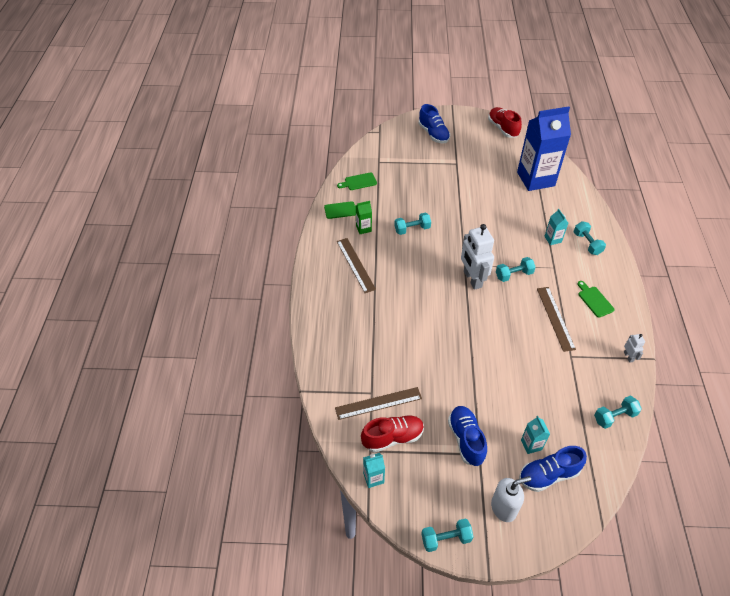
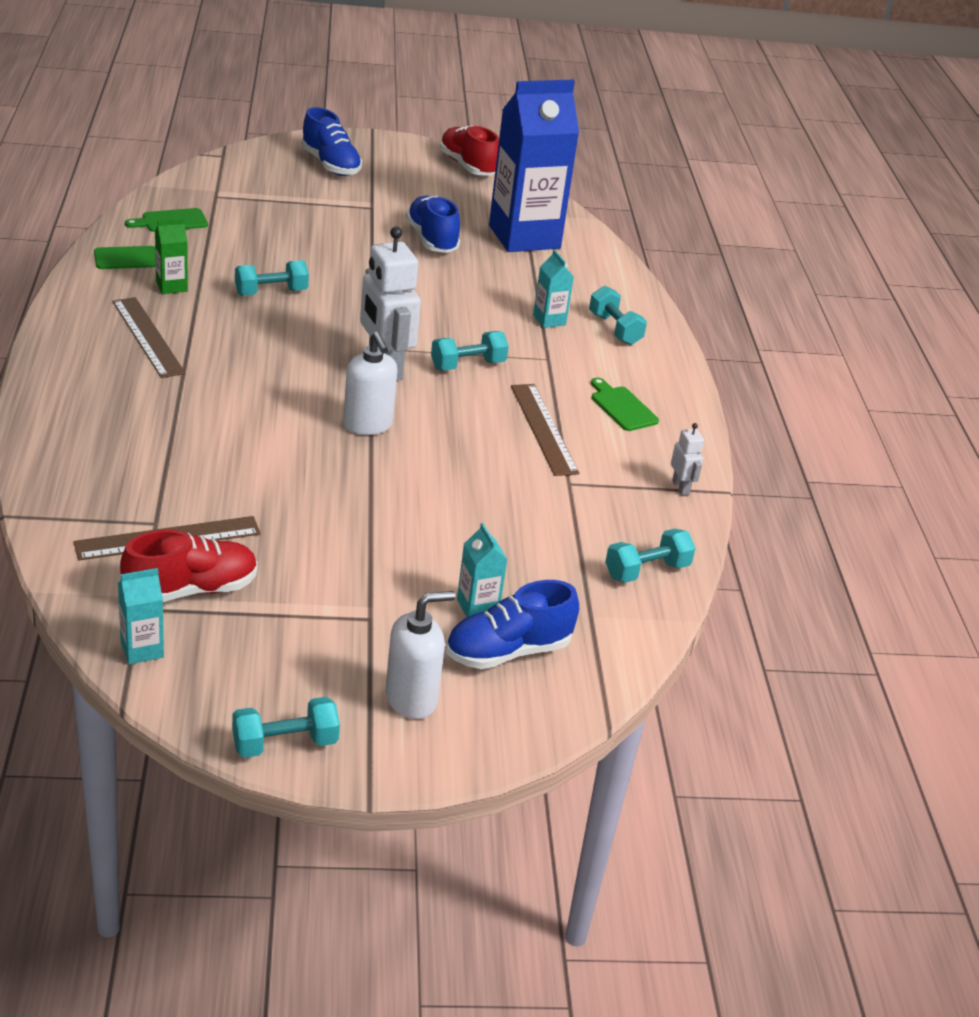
camera: 10 degrees left, 15 degrees down
(466, 439) = (345, 596): blue shoe -> blue shoe (432, 239)
(467, 320) = (368, 425): none -> white soap dispenser

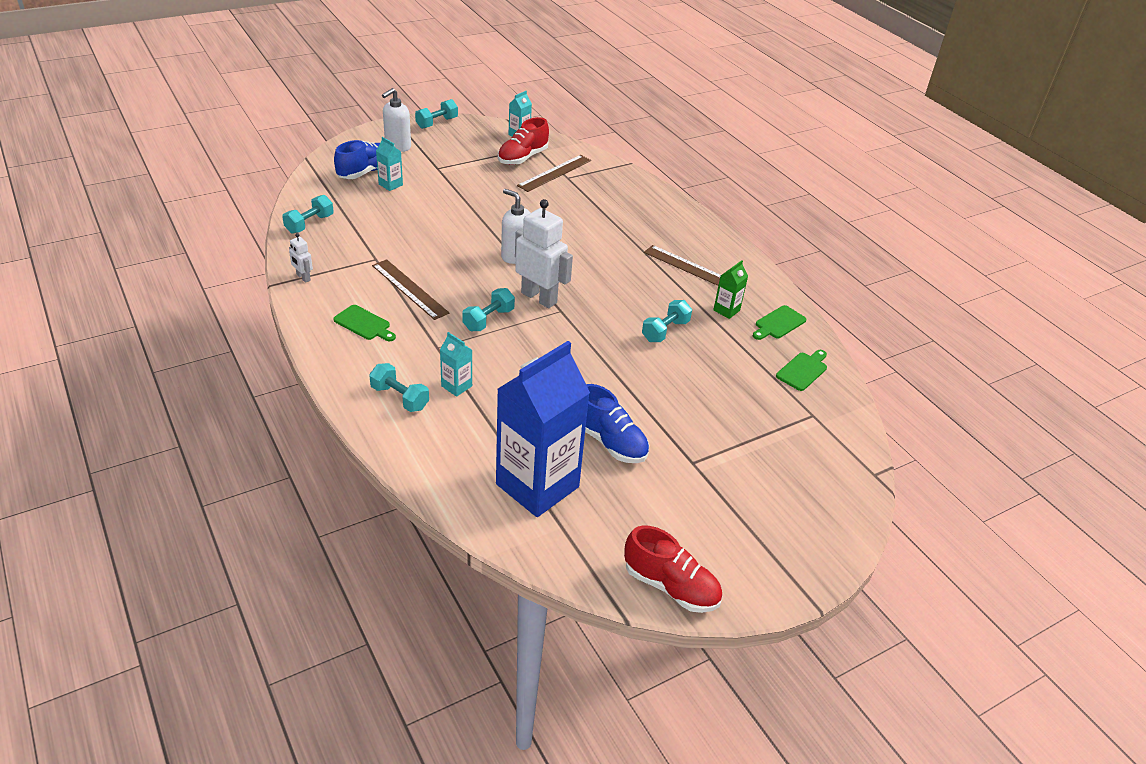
camera: 155 degrees right, 5 degrees up
(331, 165) = (784, 511): blue shoe -> none

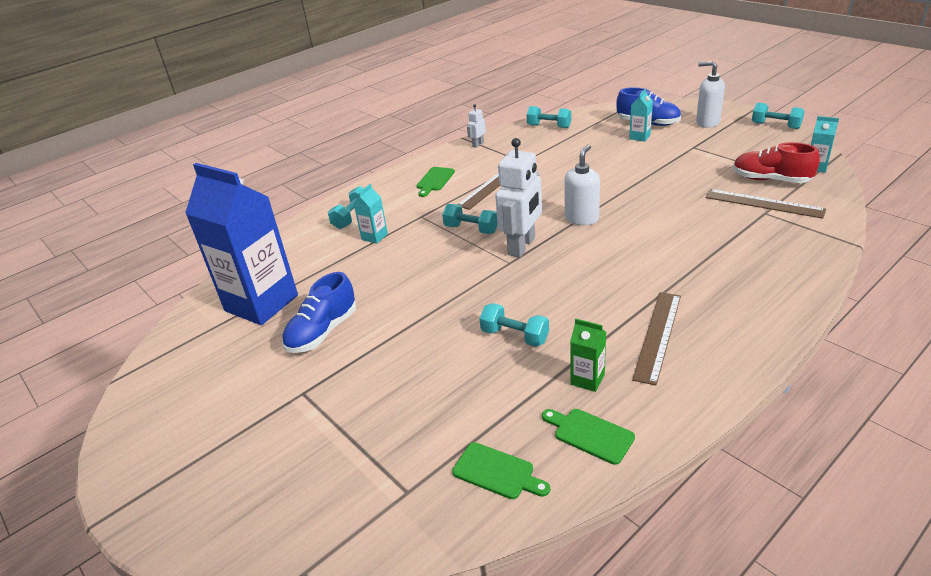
camera: 85 degrees right, 5 degrees down
(671, 586) = (140, 404): red shoe -> none

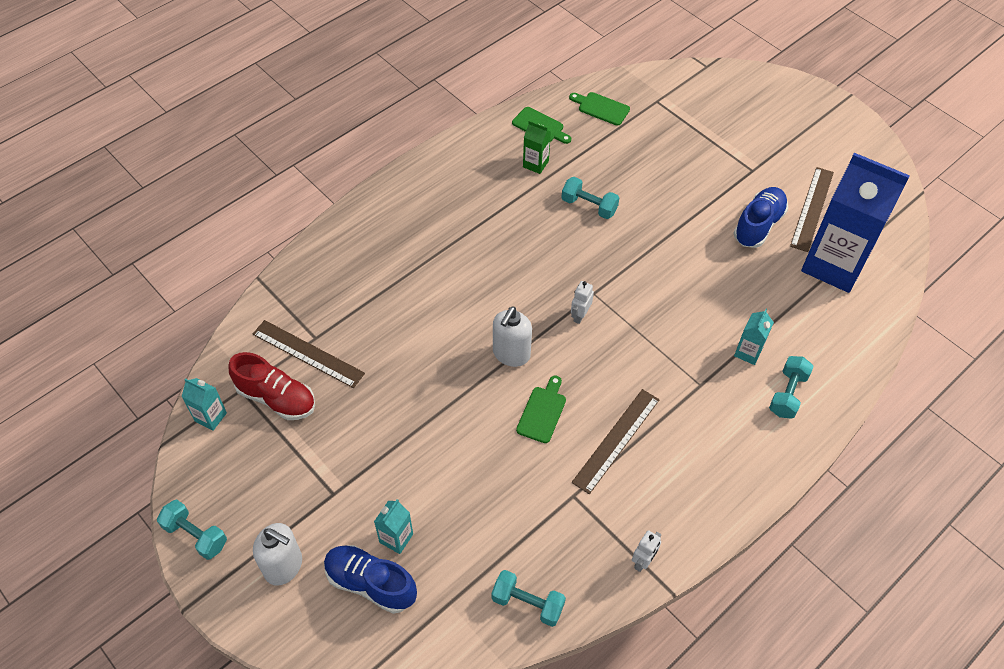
camera: 175 degrees right, 20 degrees up
(434, 180) = (696, 464): green cutting board -> green cutting board (542, 412)
(471, 229) = (636, 351): turquoise dumbbell -> none
(522, 246) = (580, 315): white robot -> white robot, size x0.46
(657, 335) = (474, 196): brown ruler -> brown ruler (812, 208)

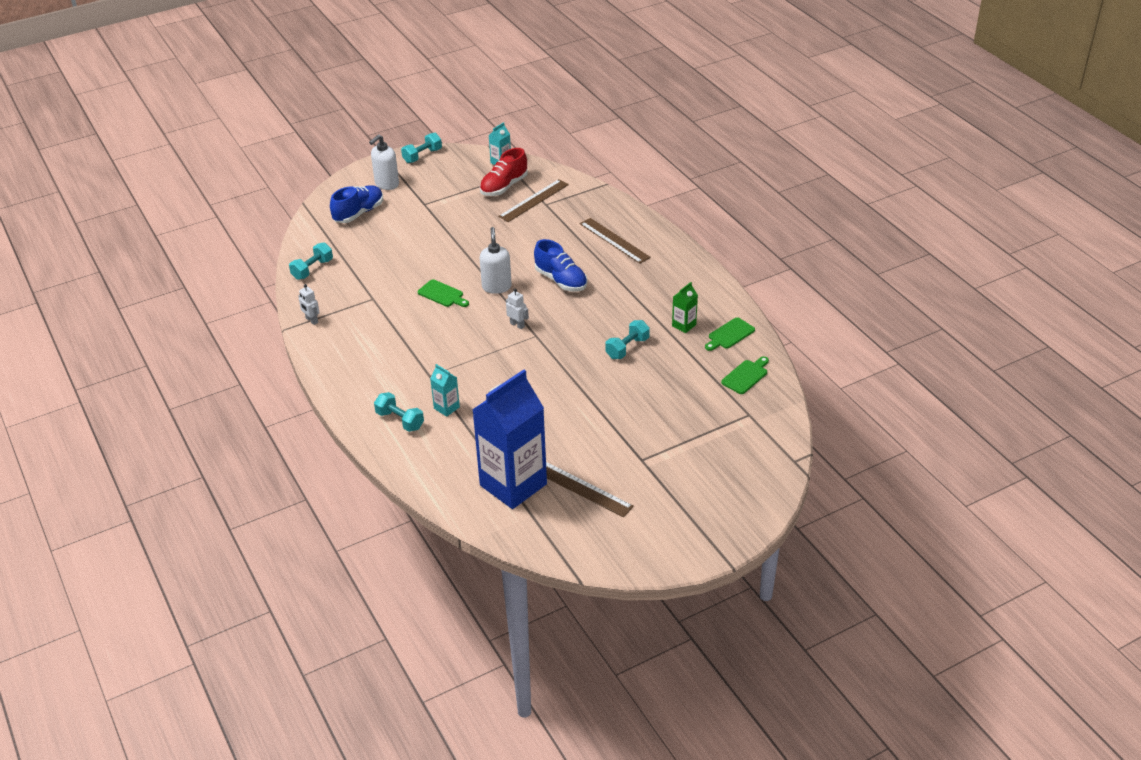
camera: 105 degrees right, 15 degrees down
(396, 538) = (382, 224): turquoise carton -> none
(511, 354) = (496, 287): white soap dispenser -> white soap dispenser turned 45 degrees clockwise
(616, 440) = (404, 324): brown ruler -> brown ruler (614, 240)
(758, 225) = (574, 447): blue shoe -> blue shoe (561, 280)

